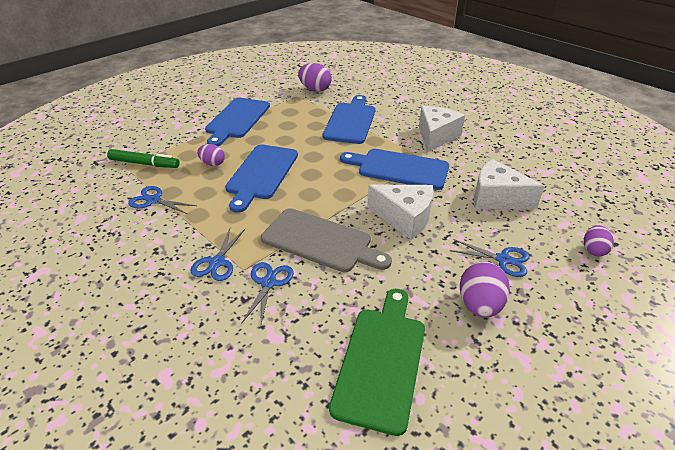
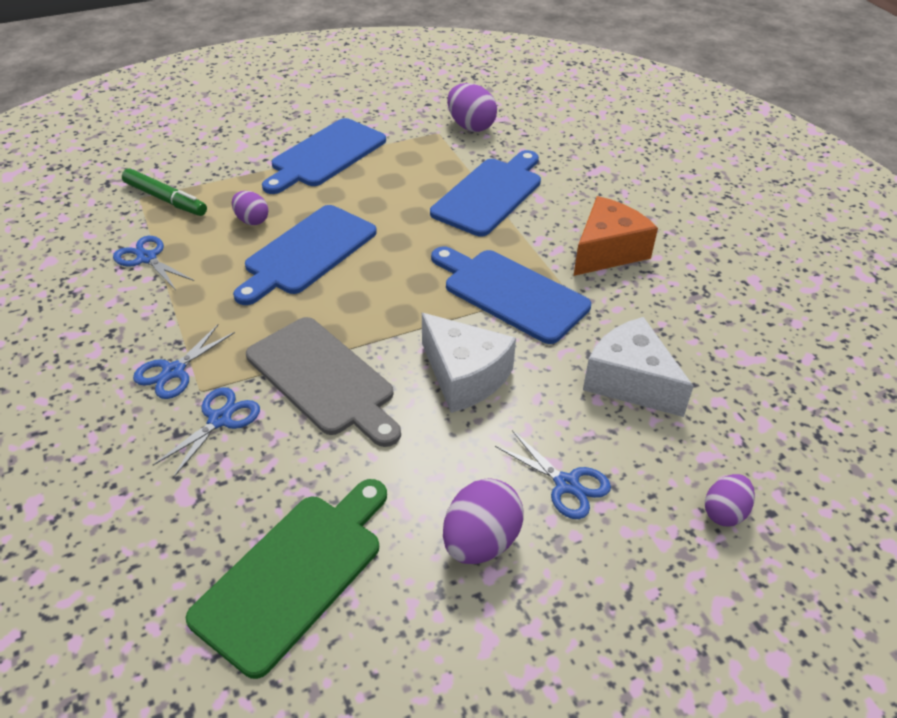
camera: 20 degrees right, 5 degrees up
(436, 136) = (607, 251): white cheese -> orange cheese

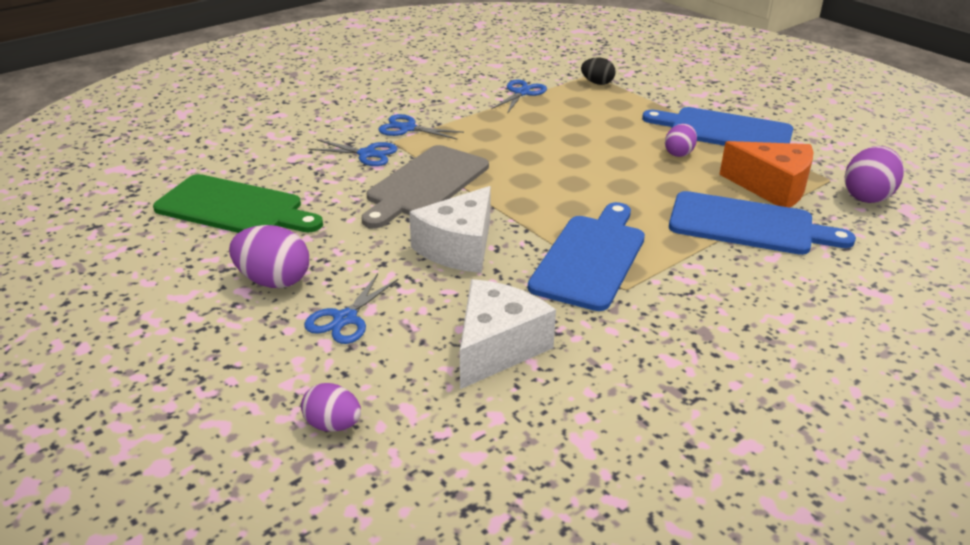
camera: 75 degrees right, 10 degrees down
(165, 199) = (597, 83): green marker -> black egg
(252, 220) = (599, 119): purple egg -> purple egg (679, 153)
(307, 252) = (575, 149): blue cutting board -> none
(607, 251) = (711, 314): orange cheese -> orange cheese (772, 187)

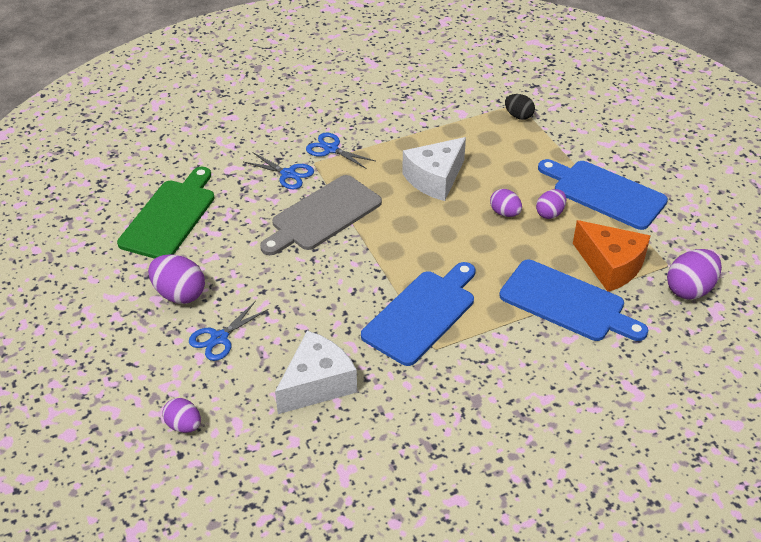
camera: 15 degrees right, 10 degrees up
(234, 208) = (170, 217): green cutting board -> green cutting board turned 105 degrees counterclockwise
(458, 248) = (324, 286): white cheese -> white cheese (435, 179)
(521, 93) = (445, 119): blue scissors -> none
(631, 158) = (505, 213): none -> purple egg

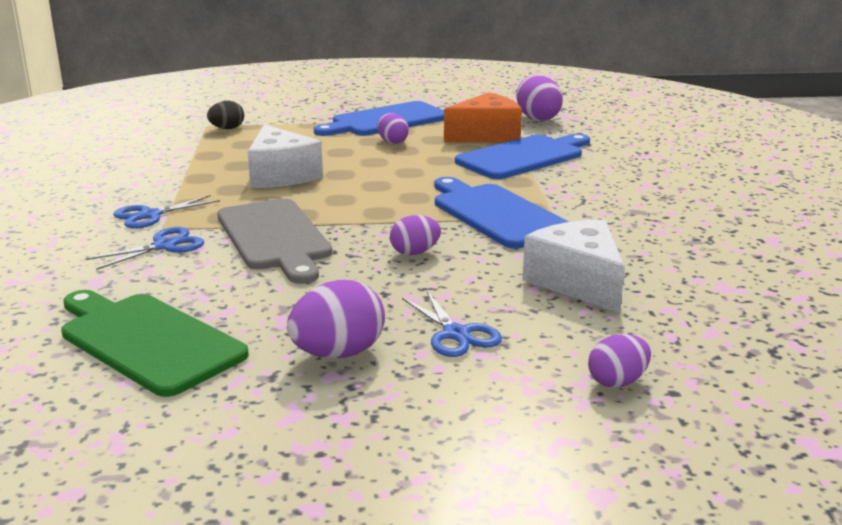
camera: 70 degrees left, 20 degrees down
(505, 213) = (372, 157): purple egg -> purple egg (415, 252)

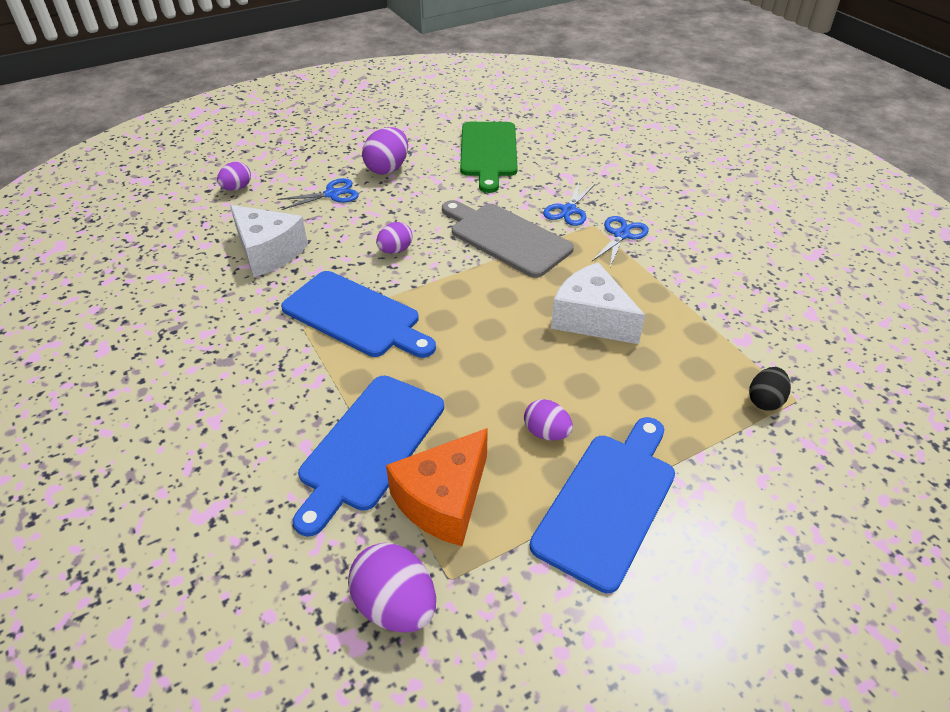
camera: 155 degrees right, 20 degrees up
(147, 341) = (488, 152): green cutting board -> green cutting board turned 75 degrees clockwise
(456, 334) = (332, 194): blue scissors -> blue scissors turned 120 degrees clockwise

